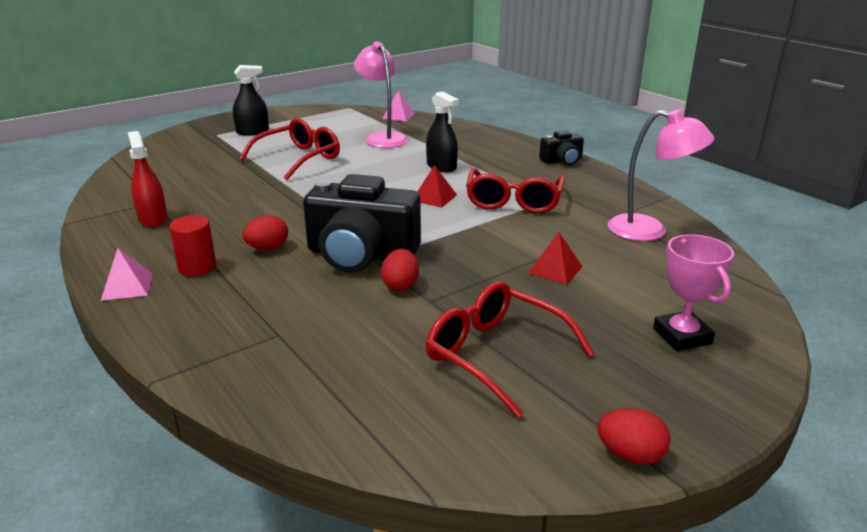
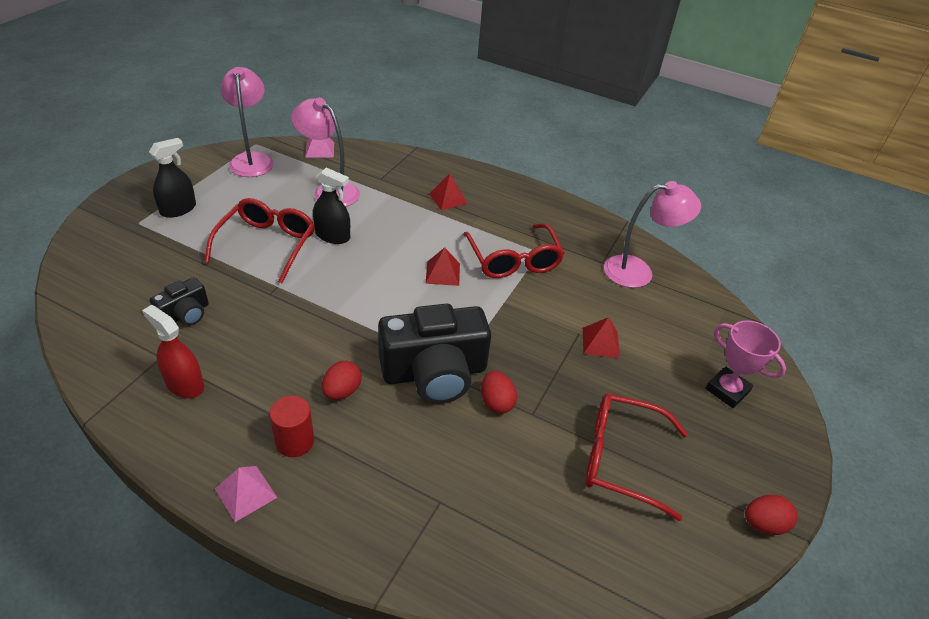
camera: 30 degrees left, 15 degrees up
(337, 115) = (252, 159): none -> pink lamp
(441, 167) = (418, 224): black spray bottle -> black spray bottle (333, 236)
(486, 156) = (448, 198): none -> red pyramid
(562, 161) = (517, 191): black camera -> black camera (185, 314)

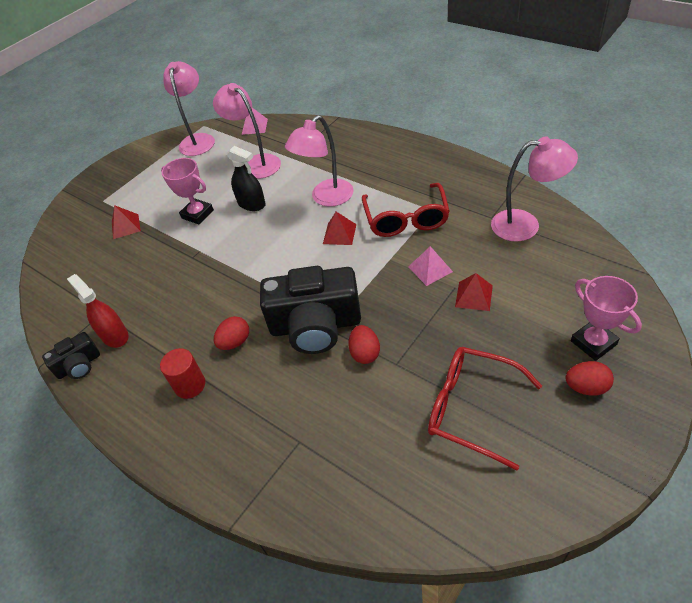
camera: 20 degrees right, 5 degrees up
(178, 209) = (134, 187): black spray bottle -> none
(185, 314) = (125, 277): black camera -> black camera (79, 365)
(246, 493) = (145, 427): pink pyramid -> pink pyramid (430, 269)
(267, 244) = (197, 214): red glasses -> pink trophy
(420, 234) = (326, 198): none -> pink lamp
(448, 198) = (357, 163): red pyramid -> red pyramid (126, 226)
(763, 524) = (603, 478): red egg -> red egg (586, 387)

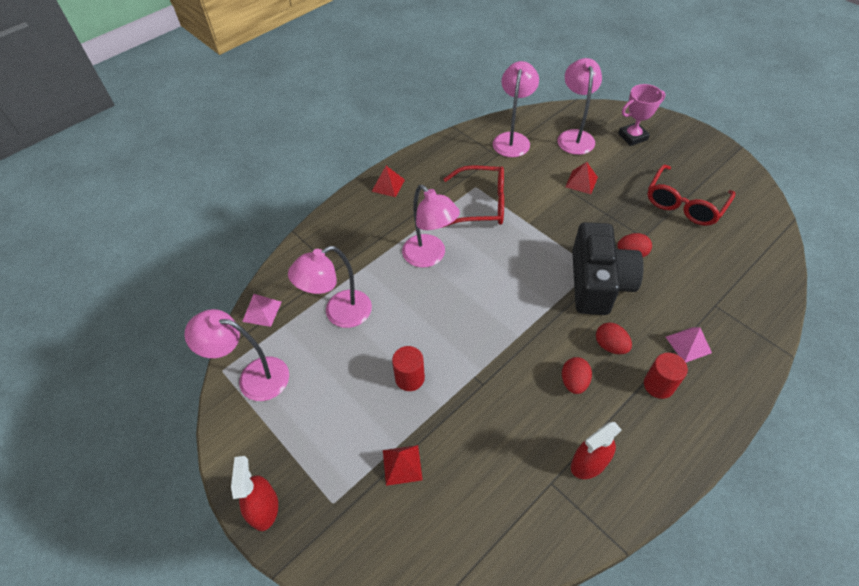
camera: 85 degrees left, 5 degrees up
(79, 365) = (627, 501): black camera -> none
(103, 173) = (264, 508): none -> red spray bottle
(197, 214) = (409, 378): pink trophy -> red cylinder
(251, 204) = (413, 322): black spray bottle -> none
(339, 234) = (486, 253): red pyramid -> red pyramid (388, 185)
(430, 269) = (547, 200): pink pyramid -> pink pyramid (688, 344)
(560, 280) = (574, 136): none -> pink lamp
(586, 387) = (668, 149): red egg -> red egg (574, 382)

